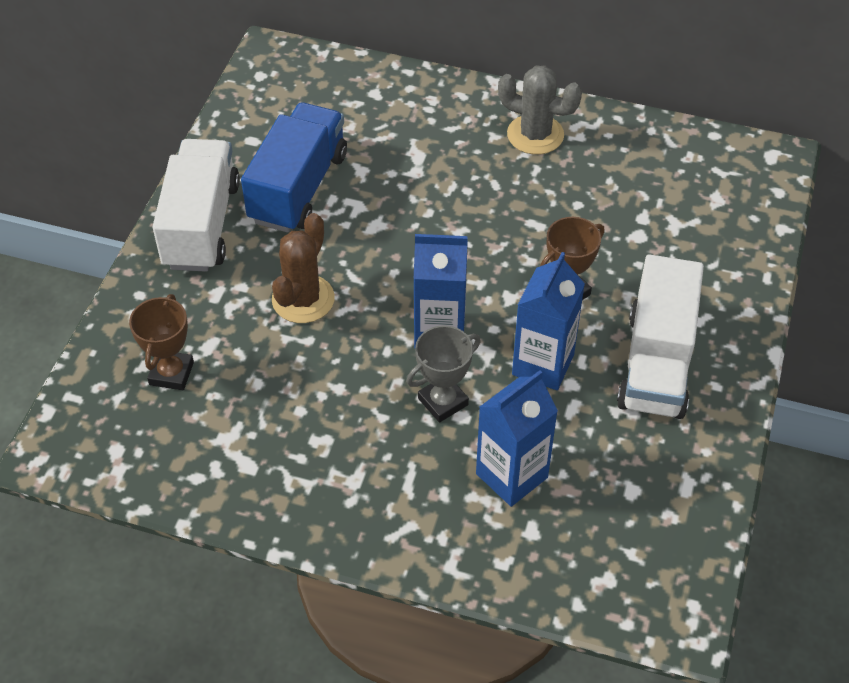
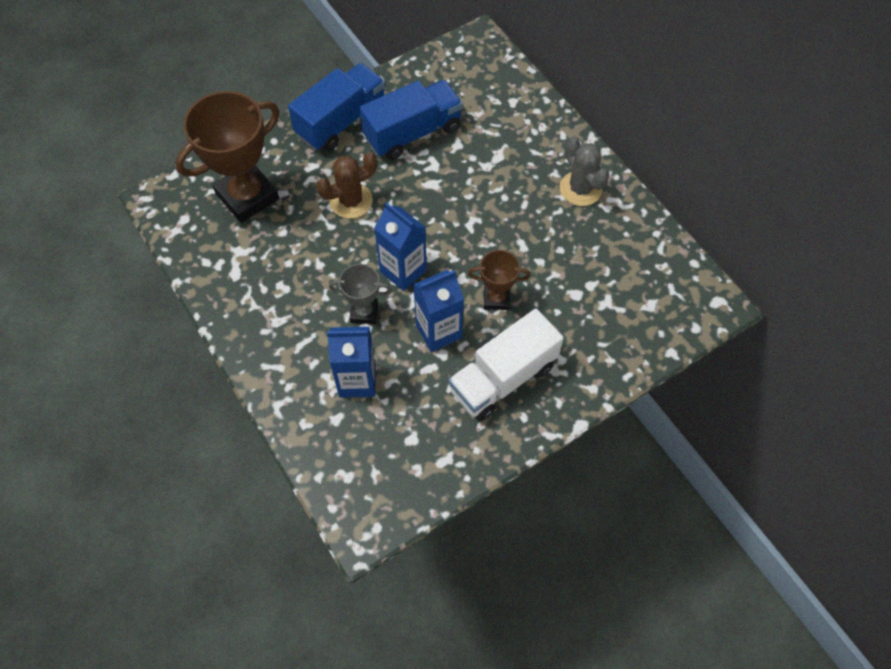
camera: 40 degrees right, 10 degrees up
(171, 373) = (247, 196): brown trophy -> brown trophy, size x1.96
(201, 225) = (341, 121): white truck -> blue truck

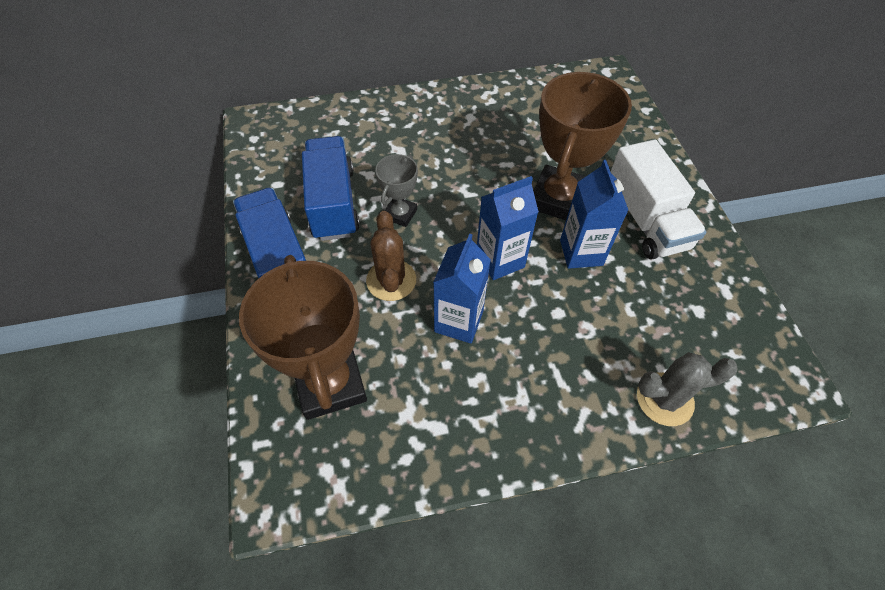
camera: 70 degrees left, 5 degrees down
(357, 380) = (621, 338): blue carton -> blue carton (458, 321)
(364, 312) = (538, 308): grey trophy -> grey trophy (400, 214)
(496, 298) = (558, 199): brown trophy -> brown trophy, size x1.96
(580, 189) = (464, 109): grey cactus -> grey cactus (664, 399)

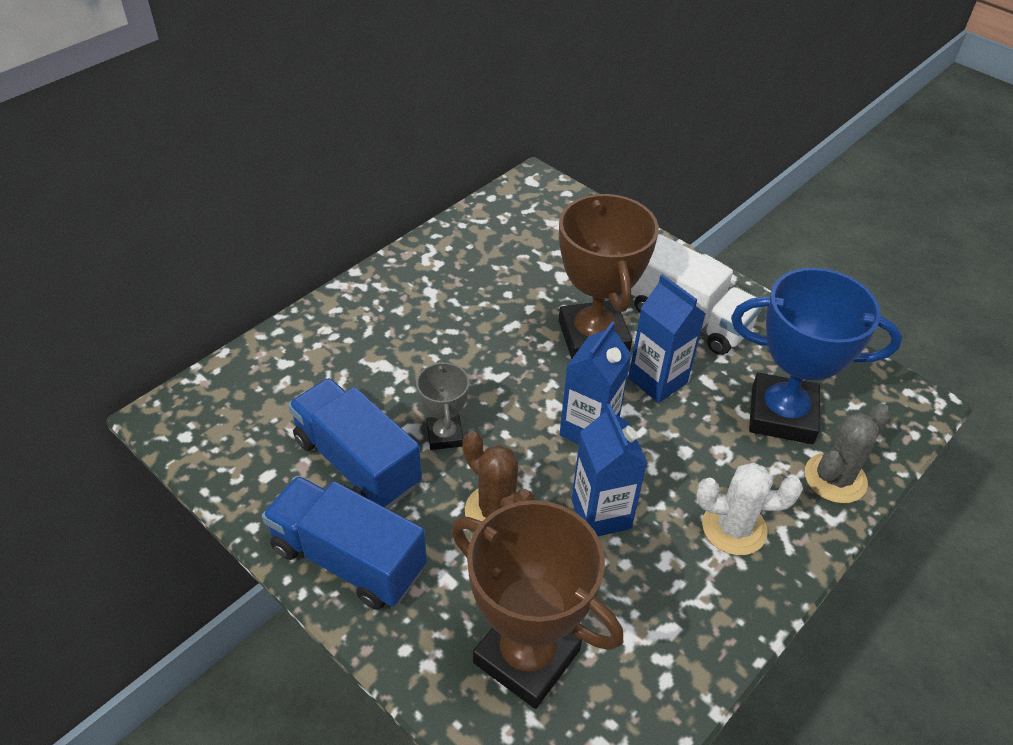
camera: 35 degrees left, 10 degrees down
(548, 387) = (734, 528): none -> white cactus
(661, 328) = (782, 414): none -> blue trophy

